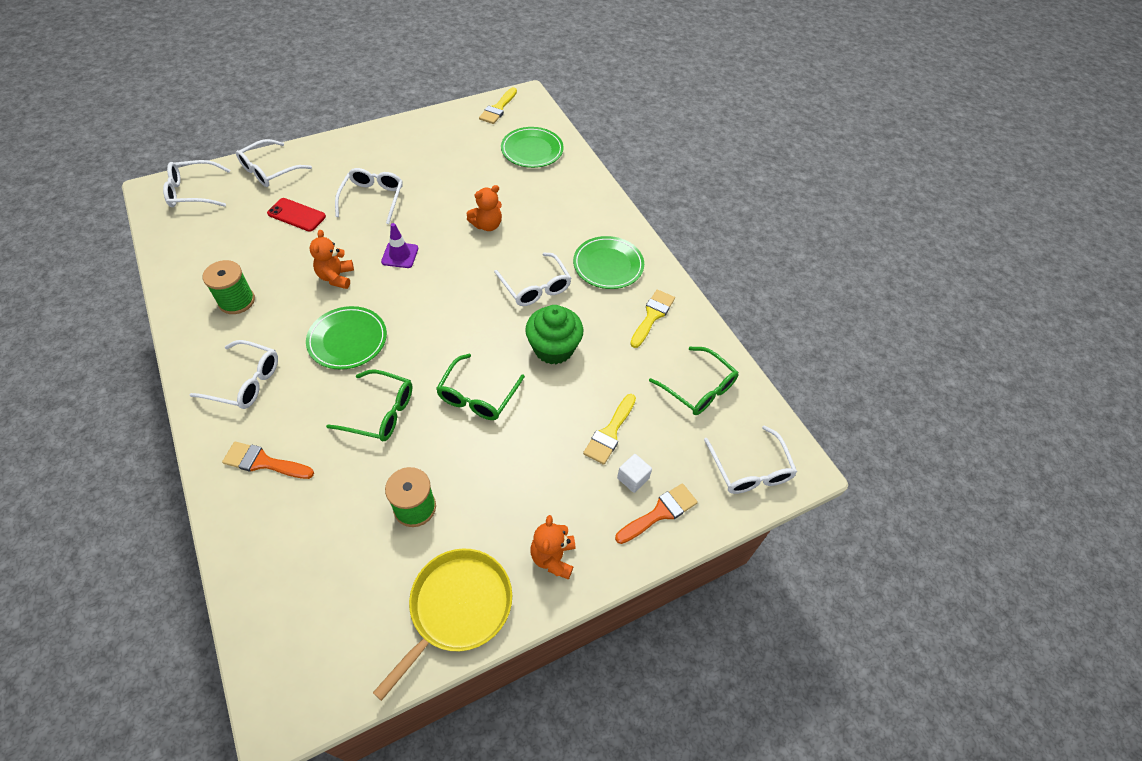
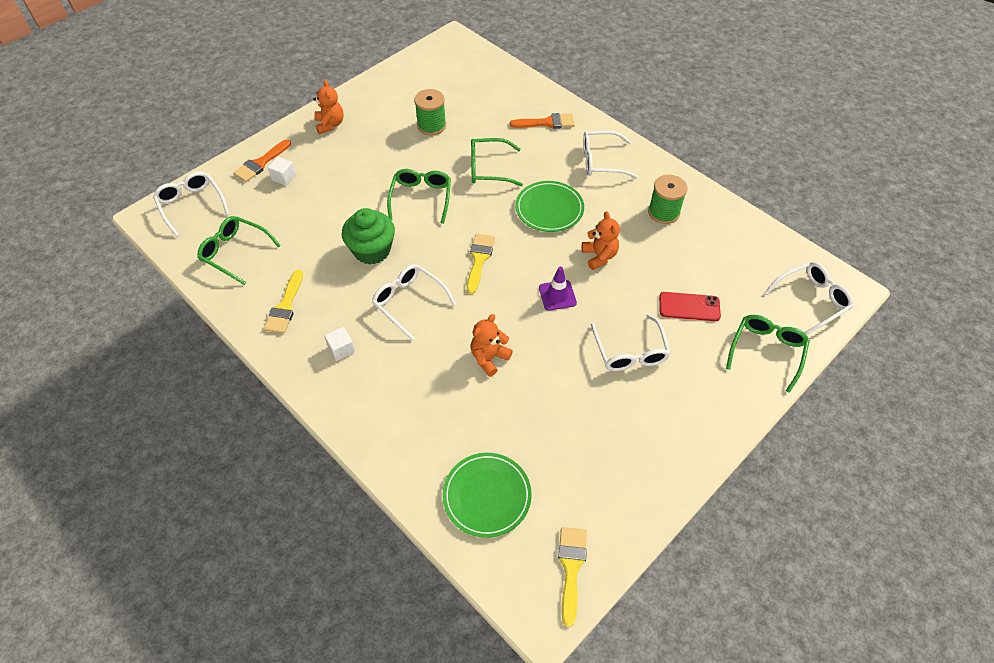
camera: 165 degrees right, 0 degrees up
(269, 170) = (766, 351): white glasses -> green glasses
(457, 608) = (381, 91): yellow pan -> none
(608, 265) = (341, 349): green plate -> white cube
(610, 432) = (307, 201): yellow brush -> yellow brush (479, 259)

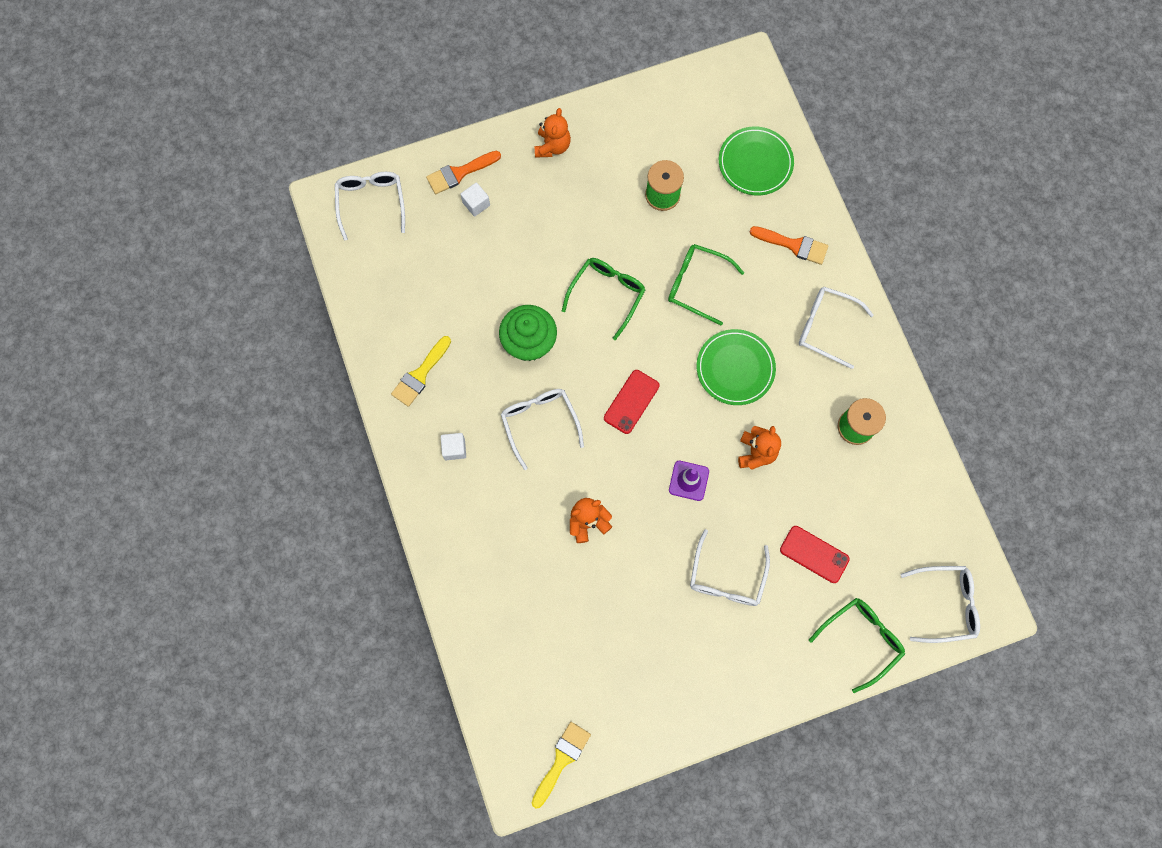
camera: 25 degrees right, 20 degrees up
(235, 252) = (395, 285): green glasses -> none
(479, 259) = (631, 402): yellow brush -> red phone
(487, 496) = (521, 661): green plate -> green plate (755, 163)

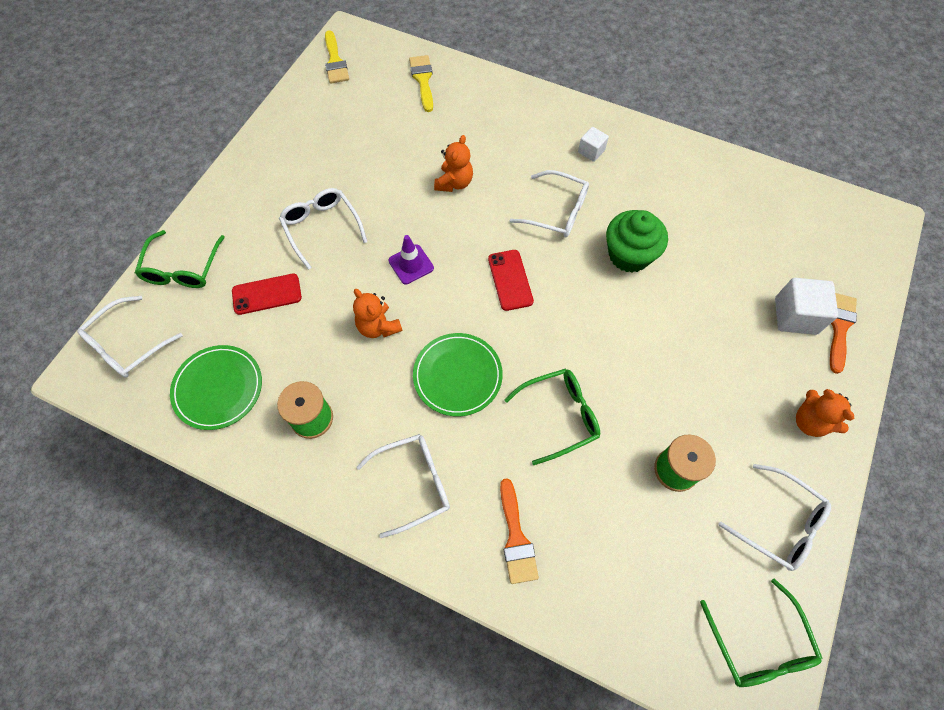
camera: 135 degrees right, 10 degrees down
(371, 203) = (859, 246): white glasses -> white glasses (779, 523)
(420, 374) = (670, 172): yellow brush -> yellow brush (423, 80)
(476, 204) = (795, 316): white cube -> white cube, size x1.72
(607, 294) = (618, 340): green glasses -> green glasses (759, 644)
(755, 163) = (635, 592): green plate -> green plate (218, 388)
(793, 245) = (516, 538): orange brush -> orange brush turned 75 degrees counterclockwise

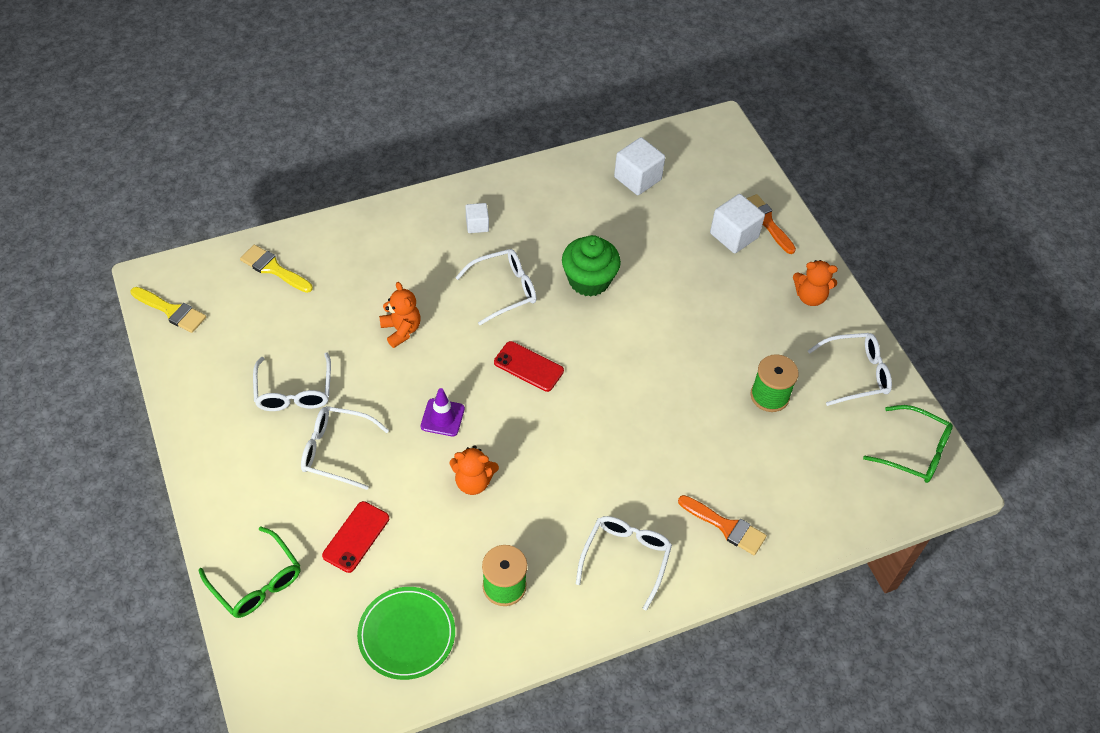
camera: 50 degrees left, 10 degrees down
(127, 345) = (288, 677): white glasses -> white glasses (294, 391)
(457, 375) = (570, 463): green plate -> none
(559, 416) = (666, 427): green glasses -> none
(759, 209) = (637, 178): none -> white cube

